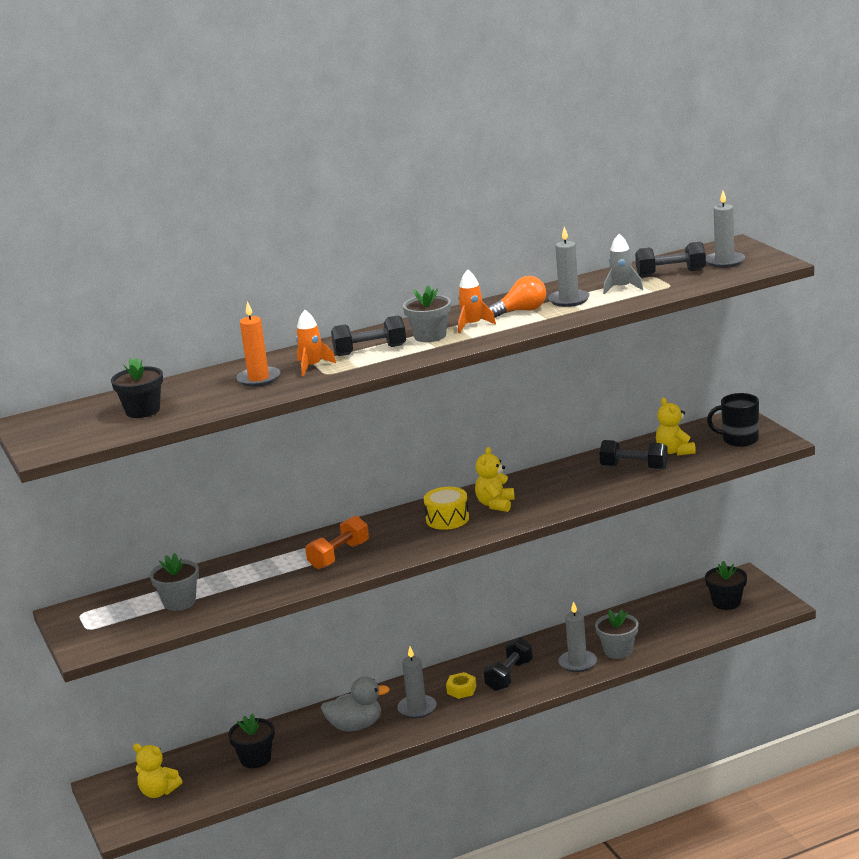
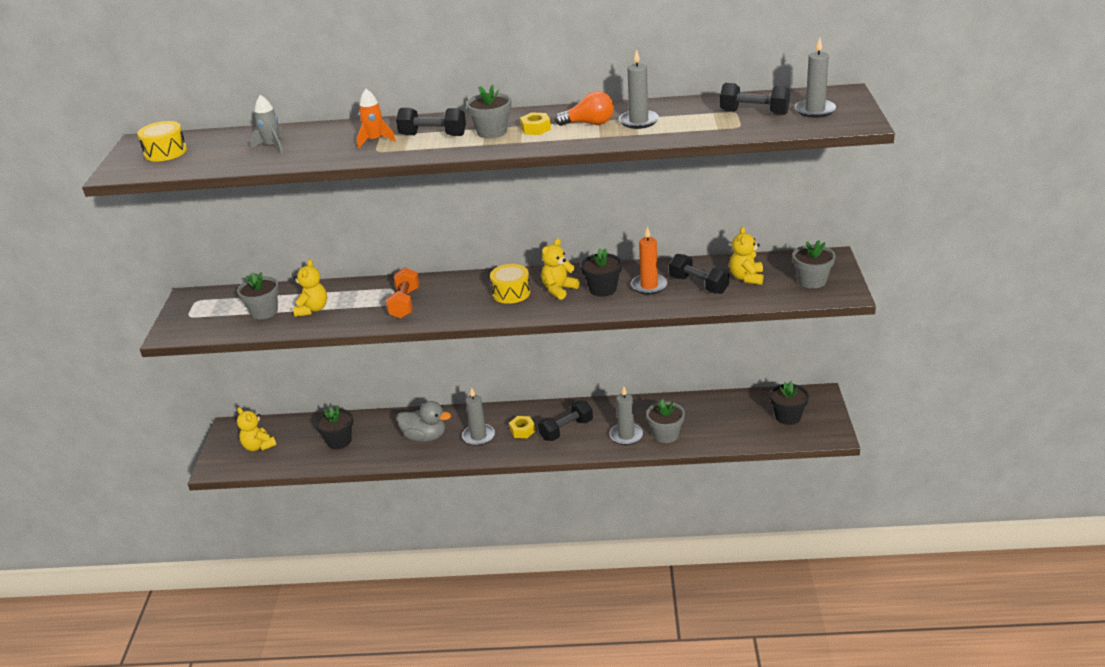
camera: 25 degrees right, 10 degrees up
(75, 423) = (165, 152): none -> yellow drum
(143, 411) = (219, 152): black flower pot -> black flower pot (603, 289)
(236, 586) = (312, 309): none -> yellow teddy bear
(259, 379) = (326, 143): orange candle -> orange candle (649, 286)
(339, 555) = (404, 303): orange dumbbell -> orange dumbbell turned 60 degrees counterclockwise
(472, 325) = (536, 129): orange rocket -> yellow nut
(621, 288) = (695, 119): grey rocket -> grey rocket (272, 146)
(739, 439) = (812, 281): black mug -> grey flower pot

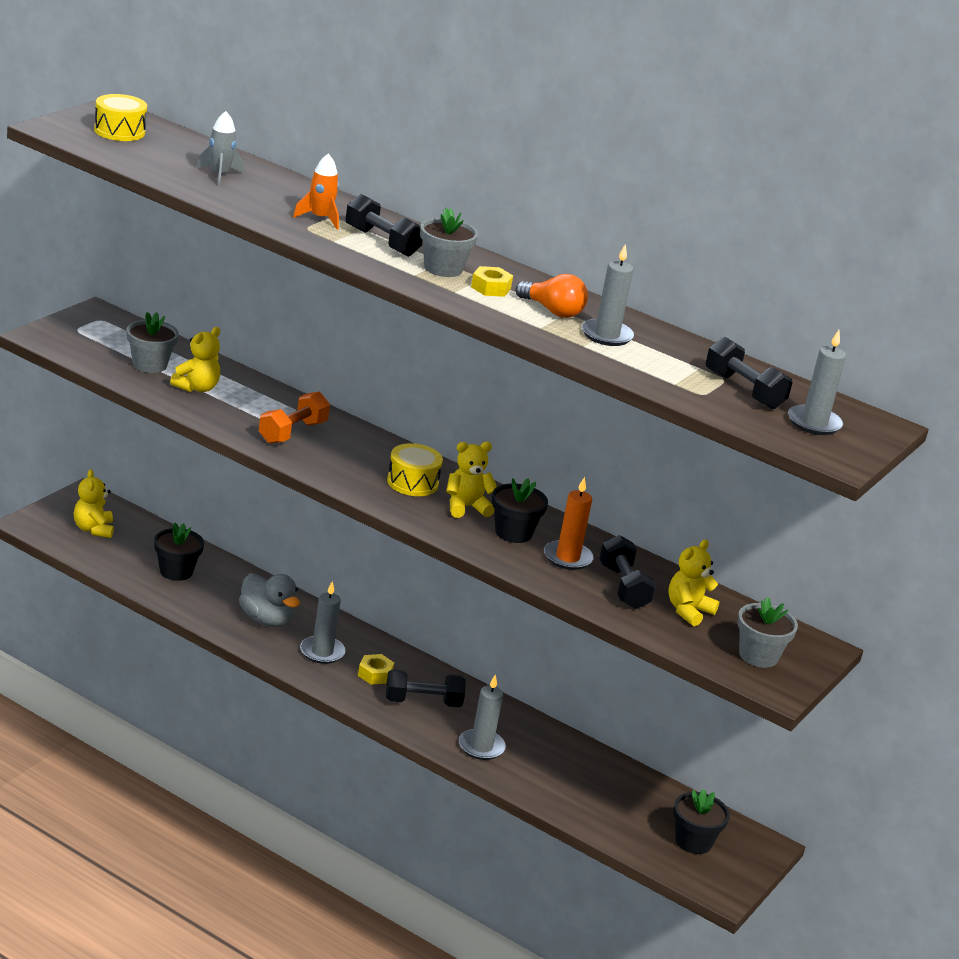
camera: 25 degrees right, 5 degrees down
(666, 435) = (526, 773): grey flower pot -> none

